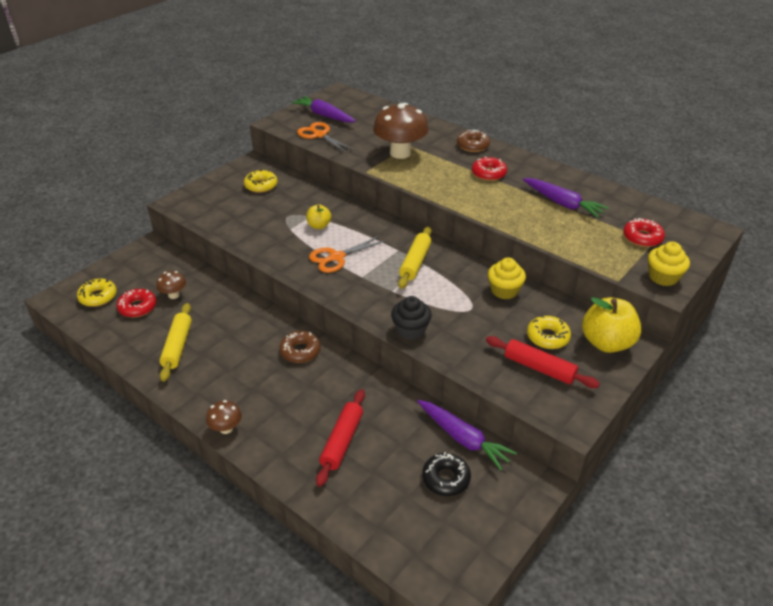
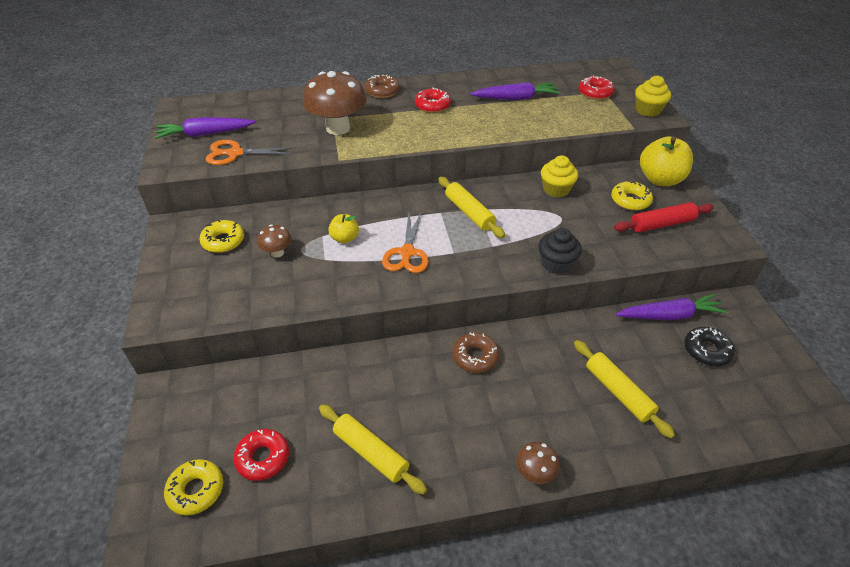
camera: 50 degrees left, 5 degrees up
(174, 295) = (280, 413): brown mushroom -> brown mushroom (277, 253)
(342, 441) = (618, 392): red rolling pin -> yellow rolling pin

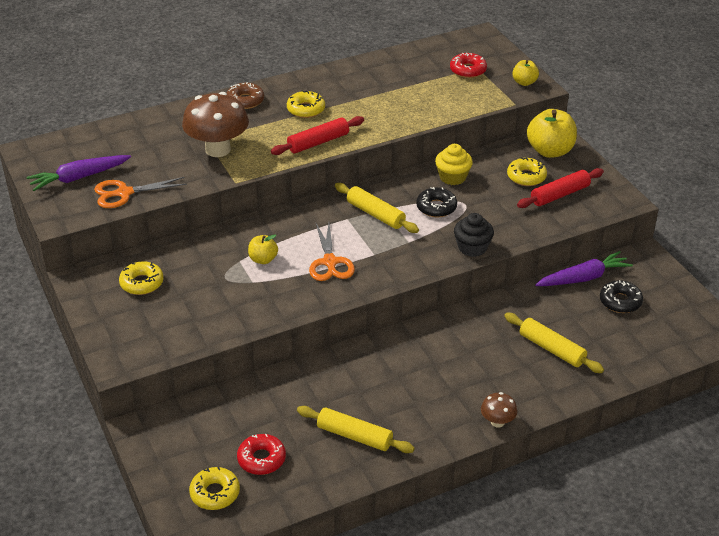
camera: 15 degrees left, 5 degrees down
(277, 253) = (203, 284): brown mushroom -> none
(431, 135) = (318, 142): none -> red rolling pin
(432, 105) = (306, 109): red donut -> yellow donut
(475, 357) = (418, 345): brown donut -> none
(516, 98) = (389, 88): purple carrot -> none
(531, 216) = (436, 207): none -> black donut
(648, 110) = (524, 82): yellow cupcake -> yellow apple

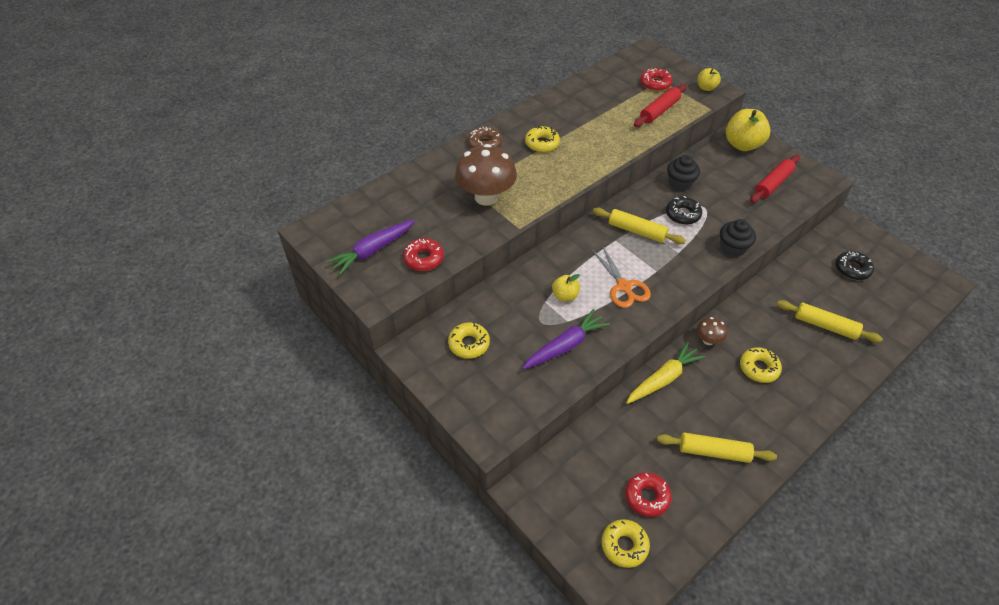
camera: 15 degrees left, 10 degrees up
(124, 193) = (423, 259): orange scissors -> red donut
(318, 142) = (570, 174): red rolling pin -> red rolling pin (659, 111)
(340, 362) = (663, 379): none -> yellow carrot
(452, 177) = (680, 183): yellow cupcake -> black cupcake
(497, 422) = (822, 408): brown mushroom -> brown mushroom (708, 340)
(526, 177) = (737, 172): yellow donut -> yellow donut (758, 368)
(583, 278) = (812, 253): purple carrot -> purple carrot (565, 346)

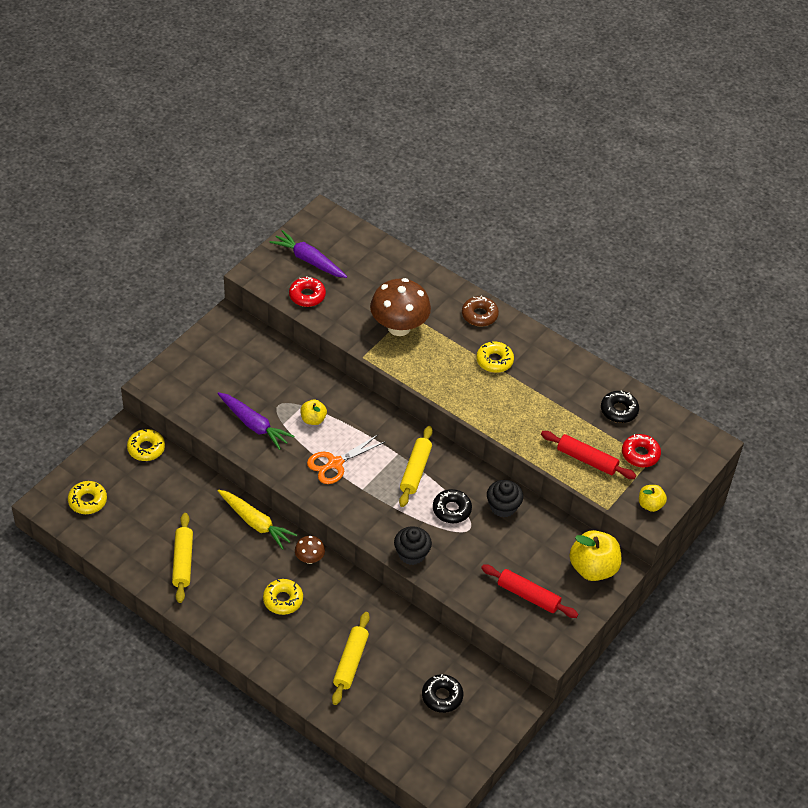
camera: 75 degrees right, 0 degrees up
(469, 344) = (243, 358): yellow donut -> yellow donut (146, 448)
(608, 86) = (619, 410): none -> black donut
(647, 497) = (132, 514): red donut -> none

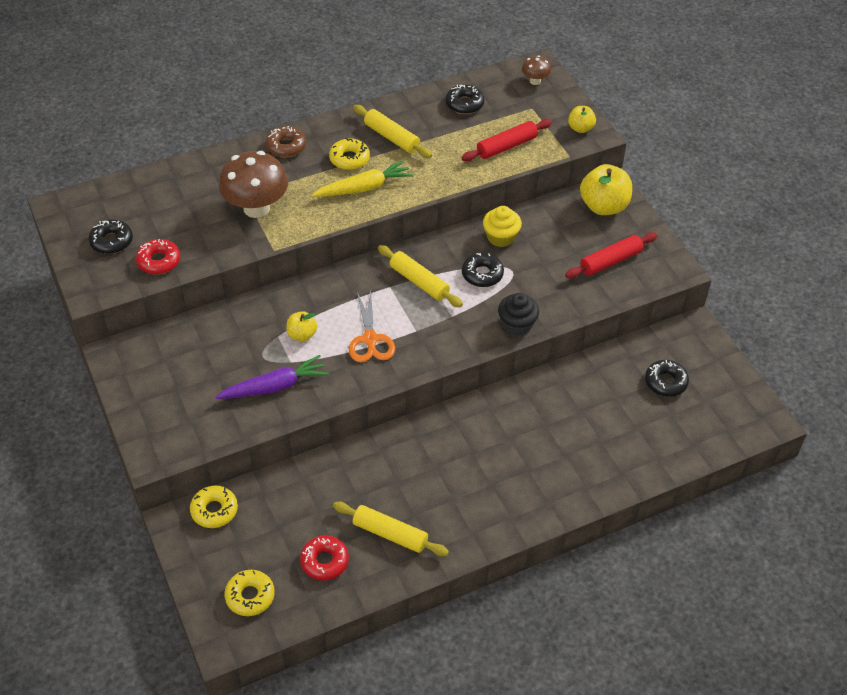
camera: 60 degrees left, 0 degrees up
(256, 523) = (378, 449): yellow carrot -> yellow carrot (364, 188)
(283, 600) = (489, 463): yellow donut -> none
(309, 260) = (111, 241): purple carrot -> black donut
(309, 558) = (450, 421): brown mushroom -> brown mushroom (535, 81)
(350, 662) = (593, 437): yellow rolling pin -> yellow rolling pin (392, 137)
(503, 507) = (501, 237): black cupcake -> yellow cupcake
(640, 454) = (522, 111): red donut -> red donut (324, 561)

